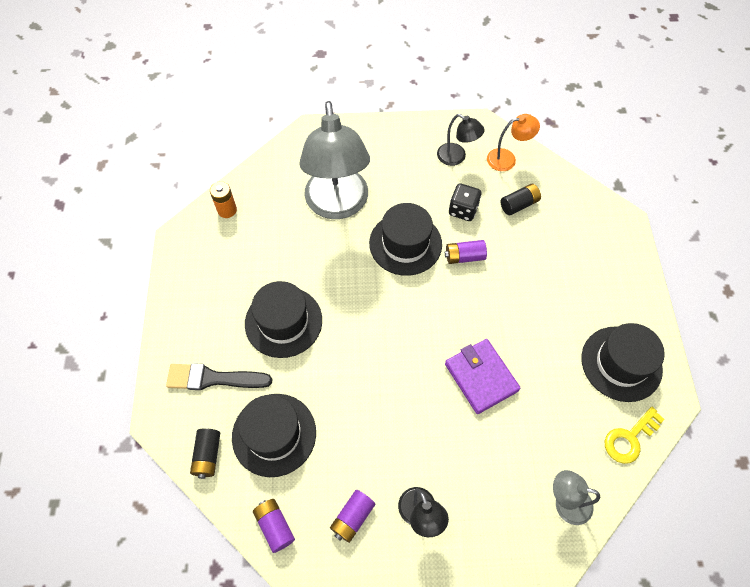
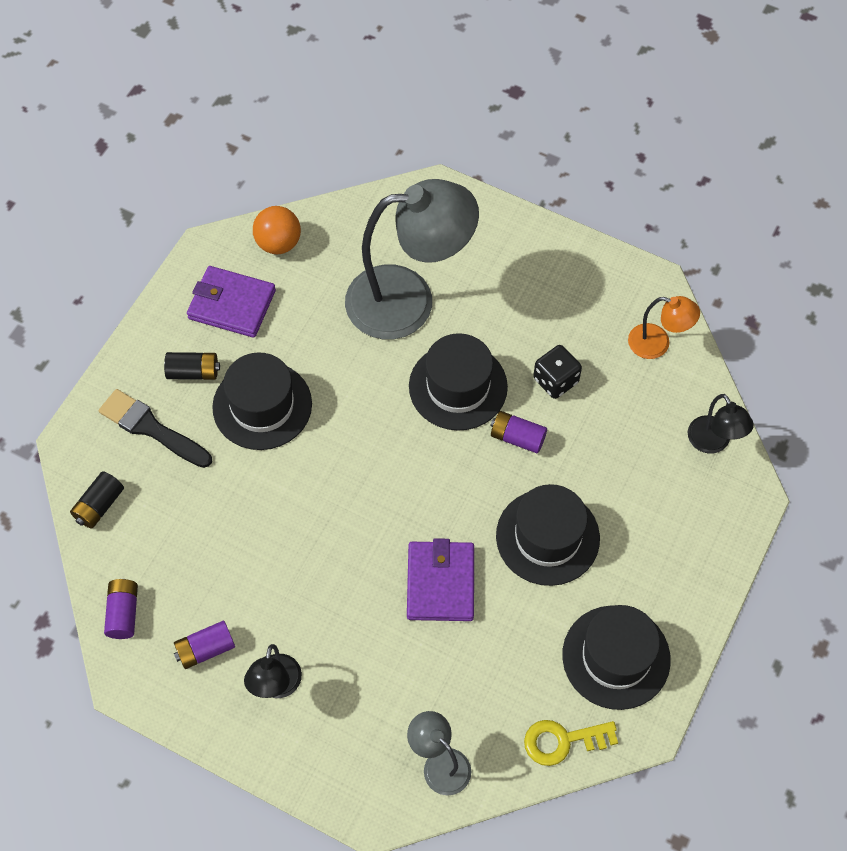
camera: 30 degrees right, 0 degrees up
(219, 265) = (232, 304): none -> purple wallet
(227, 210) = (278, 243): orange battery -> orange ball
(274, 434) = (178, 521): black hat -> black hat (547, 537)
(338, 205) = (409, 300): grey lamp -> grey lamp turned 120 degrees counterclockwise
(456, 157) = (594, 311): black lamp -> black lamp (713, 443)
(519, 204) = (630, 408): black battery -> black battery (193, 372)

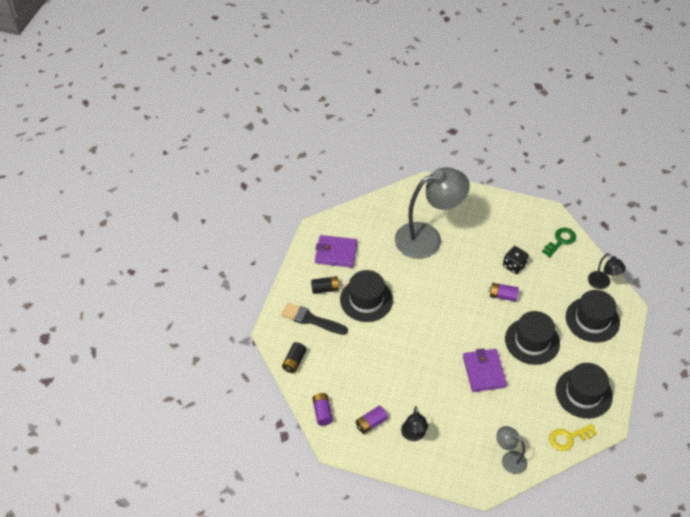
camera: 10 degrees left, 10 degrees down
(278, 243) = (352, 220): orange ball -> none
(458, 386) = (465, 276): black hat -> black hat (592, 319)
(657, 344) = (560, 241): orange lamp -> green key

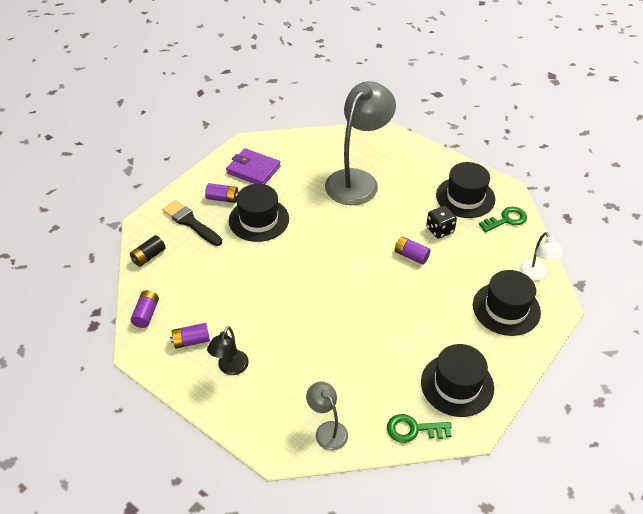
camera: 20 degrees right, 5 degrees down
(325, 289) = (222, 198): black battery -> purple battery
(427, 238) = (357, 180): grey lamp -> grey lamp turned 60 degrees counterclockwise
(484, 372) = (348, 326): purple wallet -> none
(532, 341) = (422, 310): black hat -> black hat (465, 197)
(568, 438) = (413, 429): yellow key -> green key
(602, 284) = (536, 275): black lamp -> white lamp

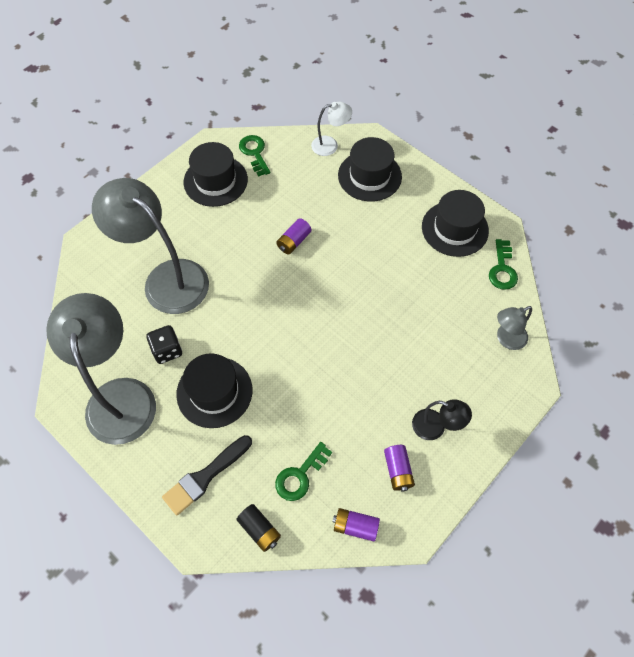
camera: 85 degrees left, 15 degrees up
(189, 277) = (300, 475): none -> green key
(222, 198) = (167, 435): purple battery -> none
(253, 170) = (119, 396): purple wallet -> grey lamp
(440, 230) = (260, 211): black dice -> black dice (167, 350)

